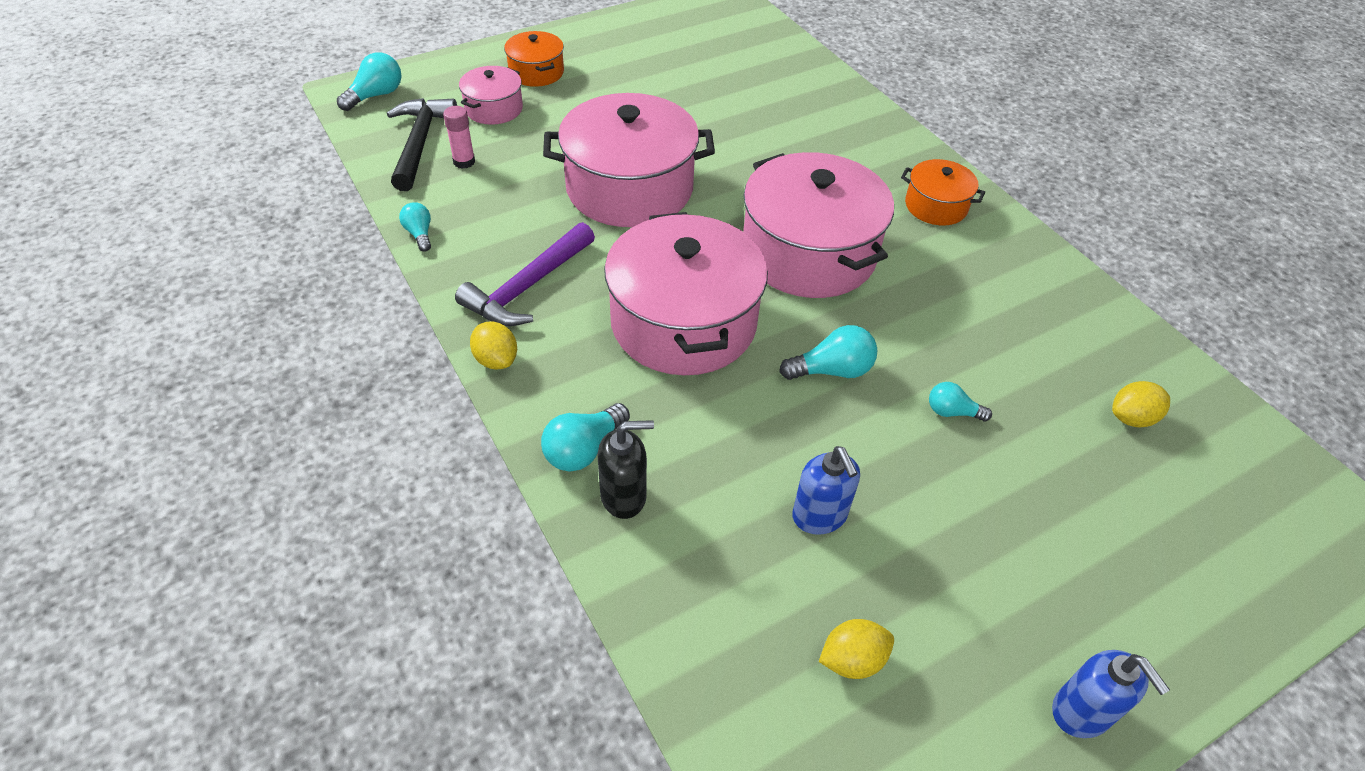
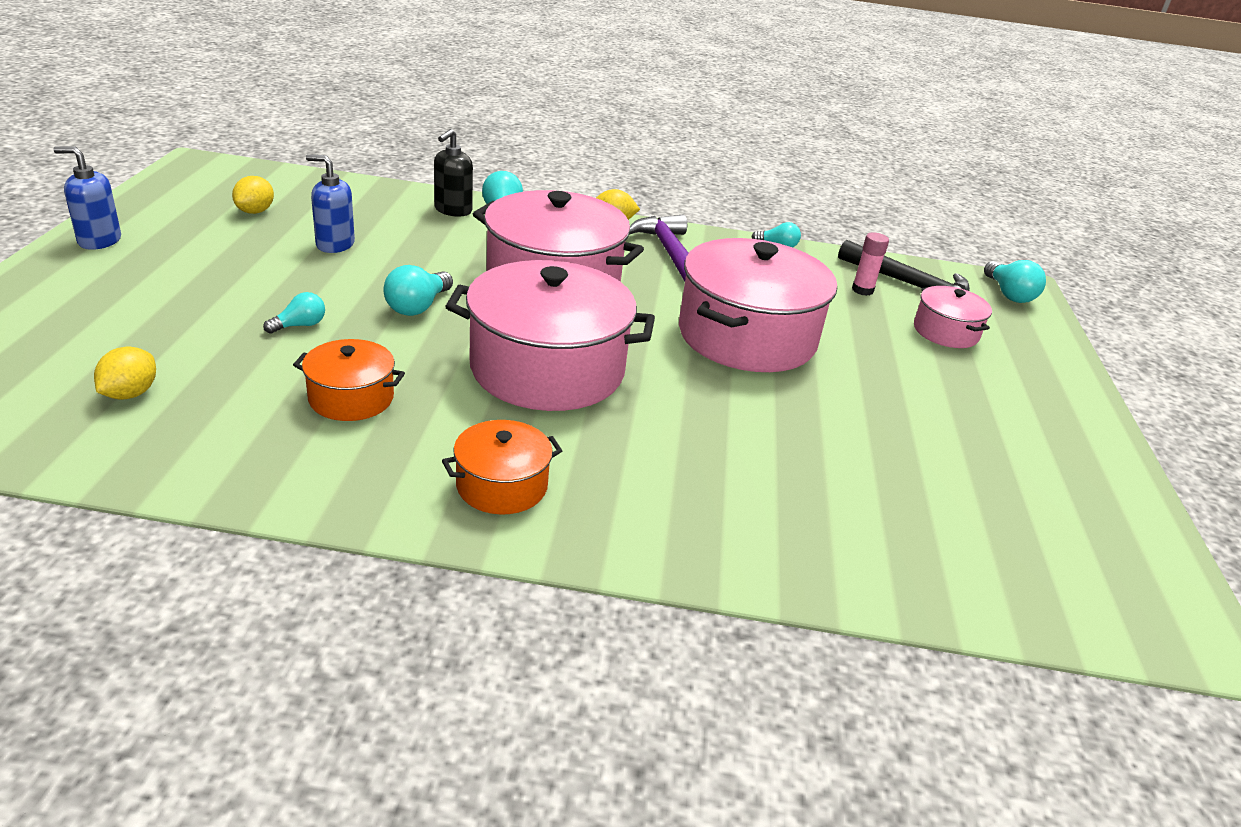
camera: 125 degrees right, 15 degrees down
(536, 72) = (1010, 379): orange pot -> orange pot (351, 398)

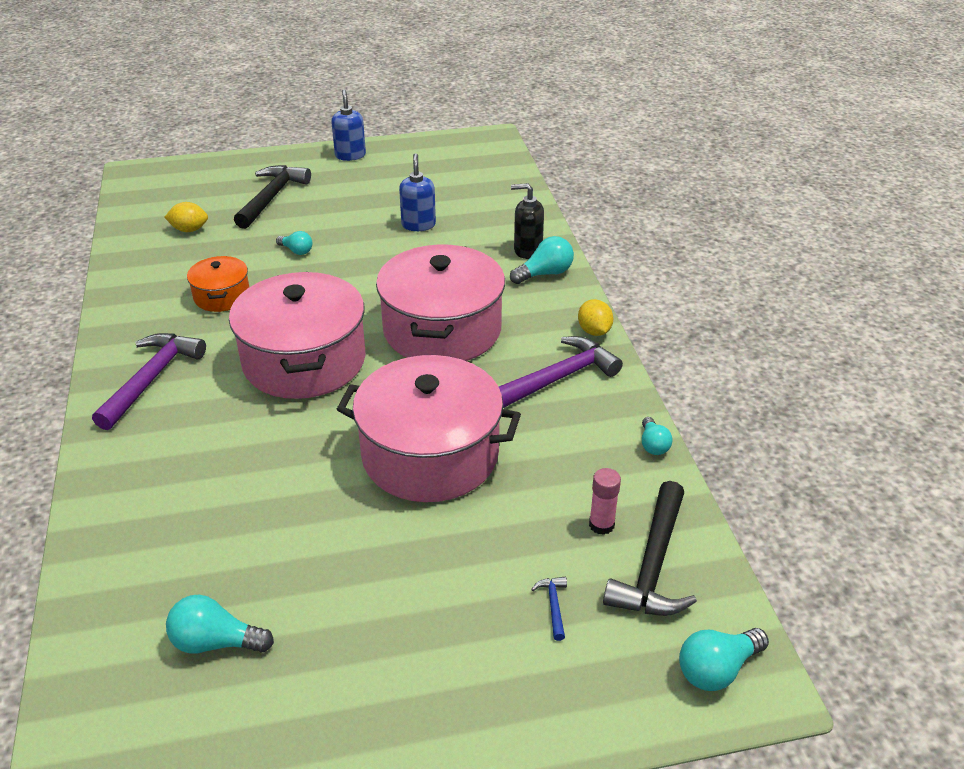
camera: 75 degrees right, 5 degrees up
(130, 314) = (271, 197): none -> black hammer
(255, 211) = (440, 182): yellow lemon -> none
(418, 306) = (354, 283): turquoise light bulb -> turquoise light bulb (216, 642)
(502, 485) = (151, 379): orange pot -> purple hammer
(945, 332) = (553, 606): pink pot -> blue hammer

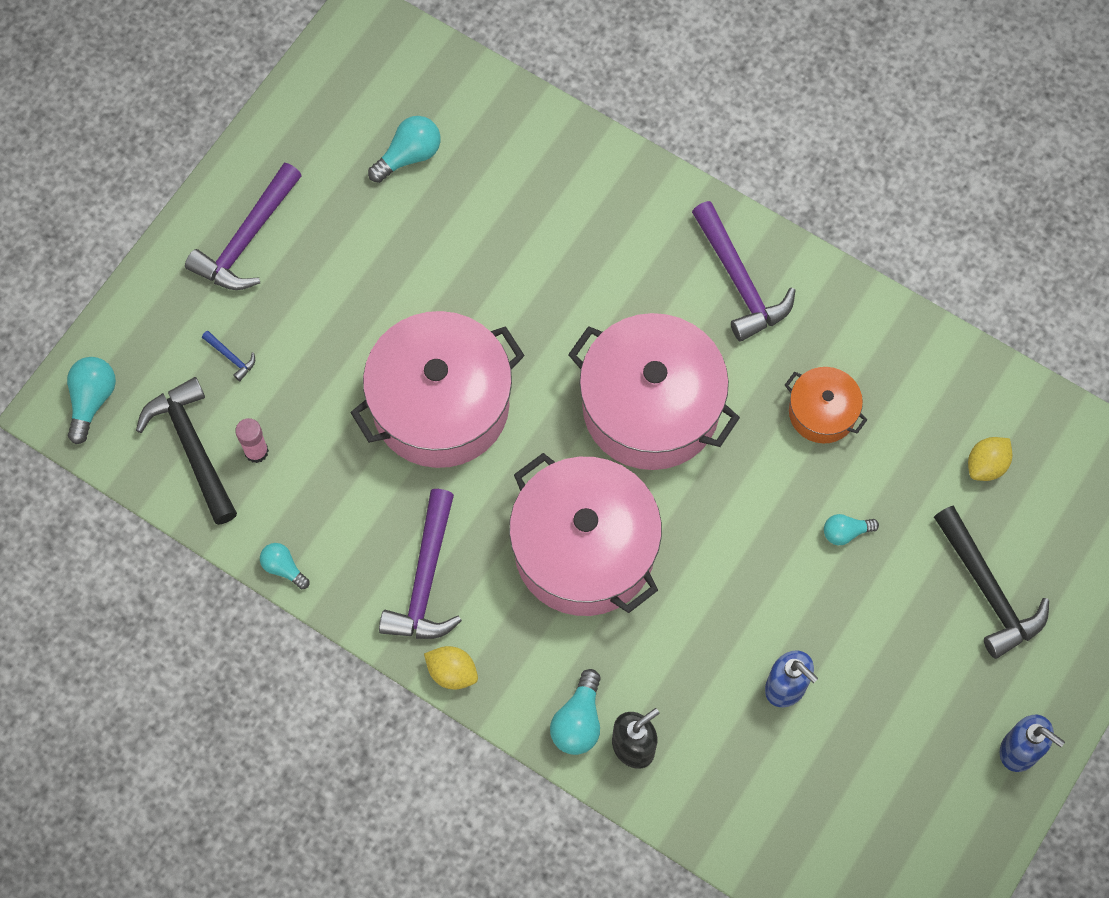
camera: 135 degrees right, 30 degrees up
(434, 694) = (247, 239): none -> purple hammer

